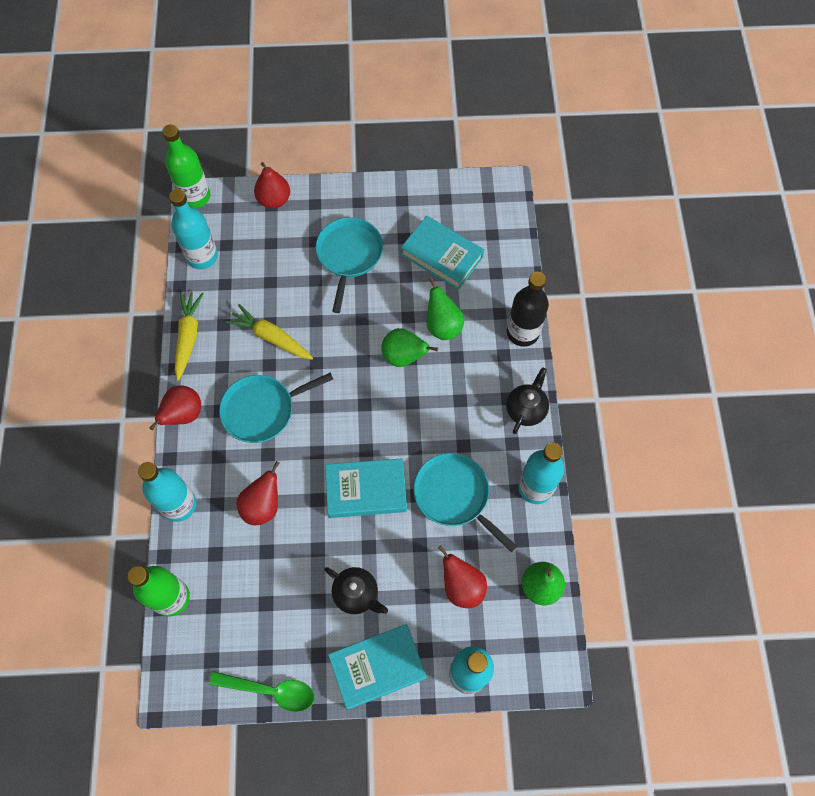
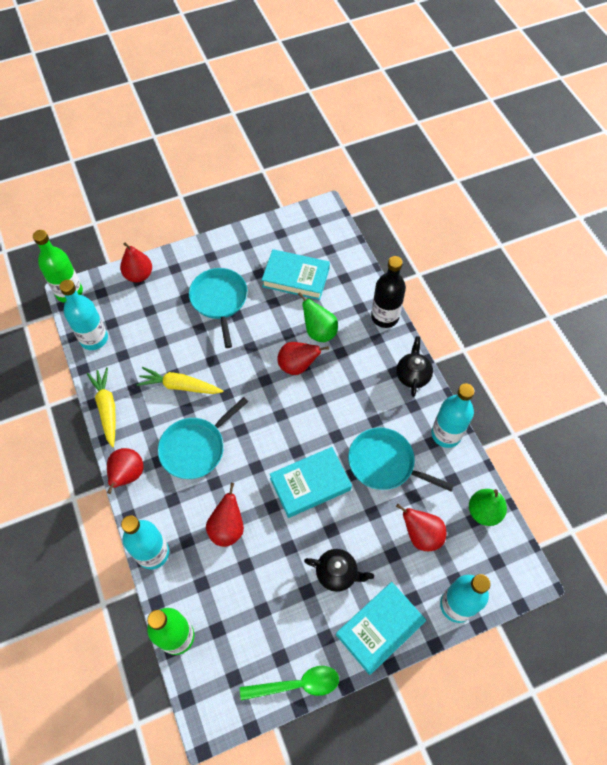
camera: 20 degrees left, 5 degrees down
(404, 356) = (297, 366): green pear -> red pear

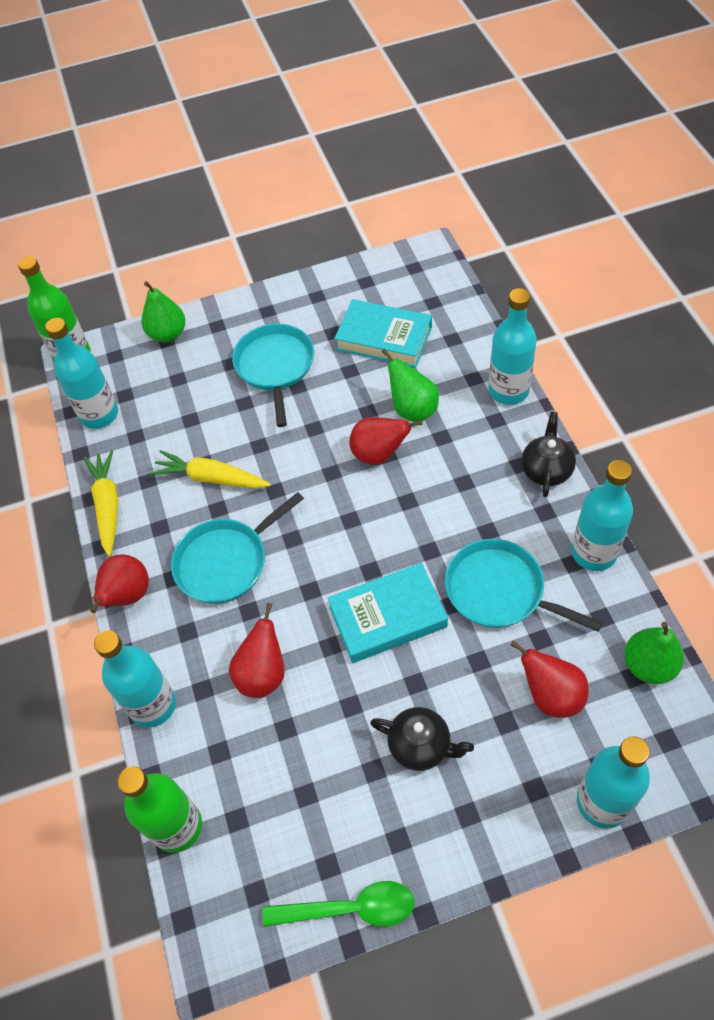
camera: 10 degrees right, 5 degrees down
(139, 275) = (168, 334): red pear -> green pear
(380, 628) = (482, 831): turquoise book -> none
(384, 317) = (508, 391): black bottle -> turquoise bottle

